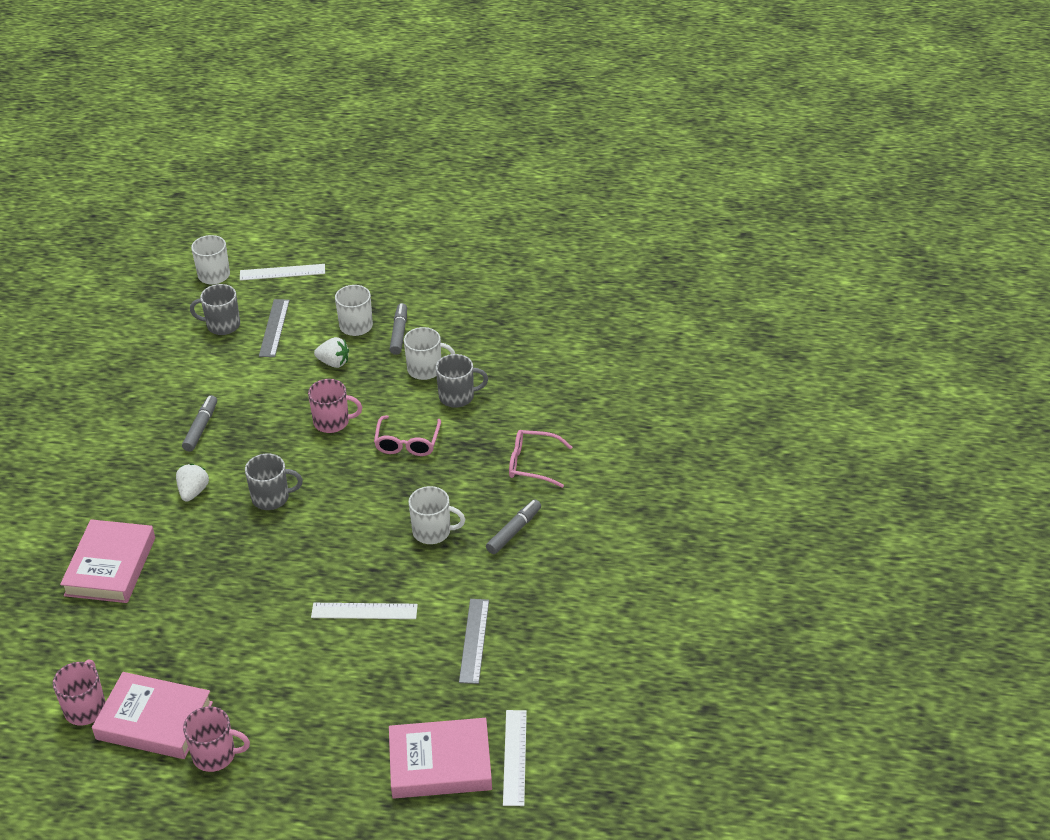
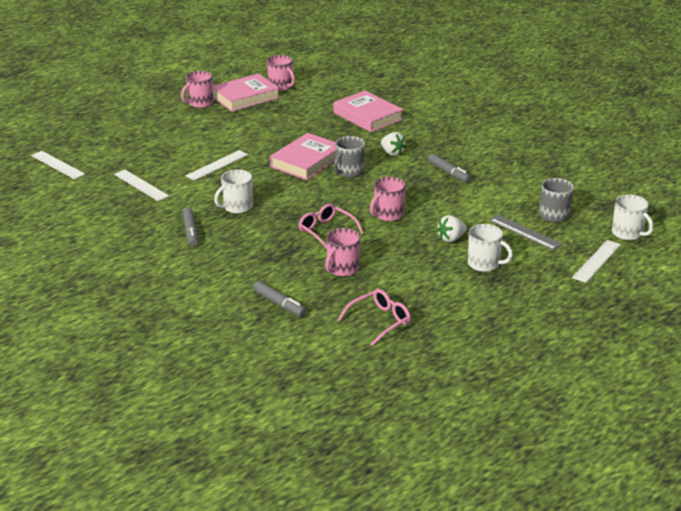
camera: 130 degrees right, 10 degrees down
(399, 333) = (449, 277): grey marker -> grey marker (279, 304)
(426, 369) = (391, 270): white mug -> none
(440, 763) = (92, 147): pink book -> pink book (307, 161)
(457, 397) = (342, 269): grey mug -> pink mug
(474, 640) = (141, 185): grey ruler -> white ruler
(531, 464) = (233, 265): pink glasses -> pink glasses (380, 321)

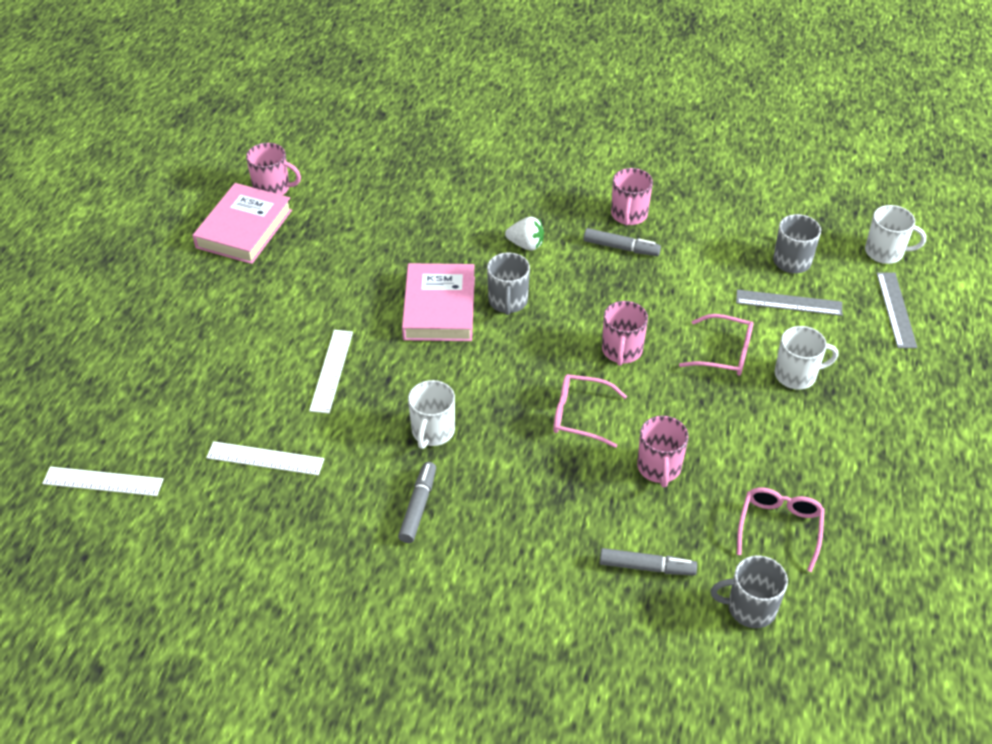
camera: 35 degrees left, 15 degrees up
(191, 232) = (418, 507): grey marker -> grey marker turned 120 degrees counterclockwise
(200, 103) = (192, 267): pink mug -> pink mug (629, 215)
(315, 344) = (750, 608): none -> grey mug
(367, 116) = (435, 194): pink book -> none
(451, 238) = (725, 353): white strawberry -> pink glasses
(596, 261) = (895, 309): white ruler -> grey ruler

